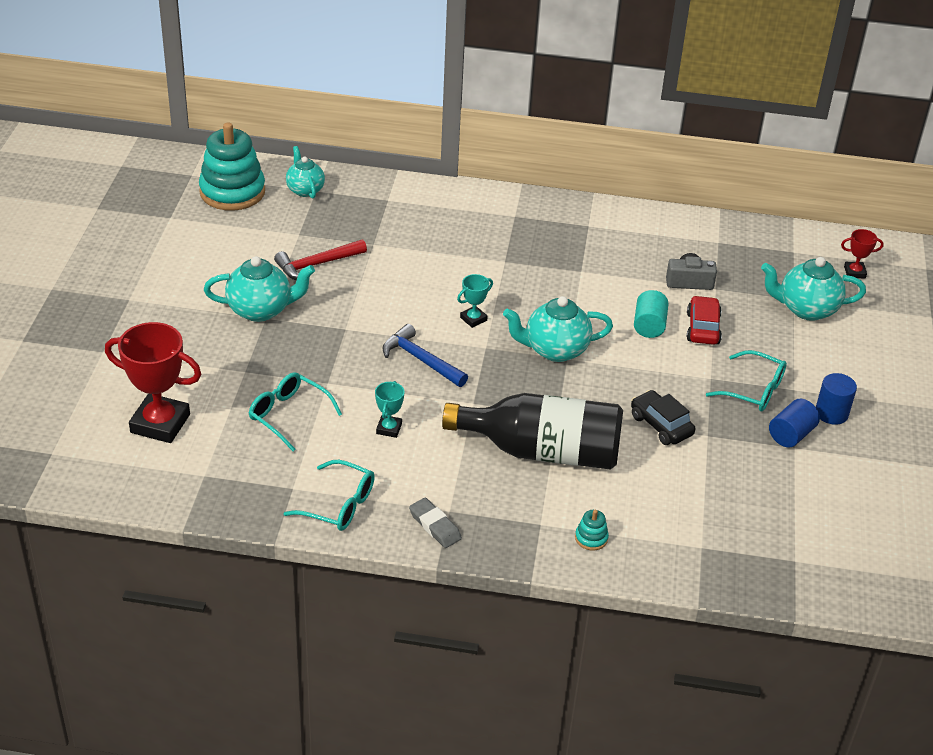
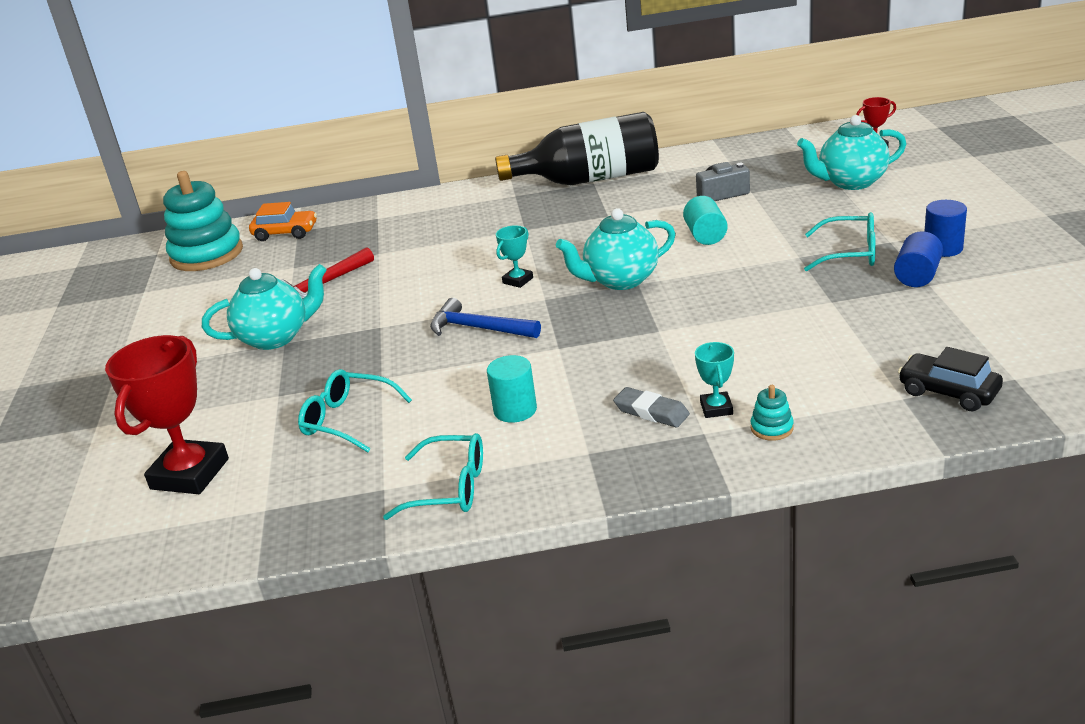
camera: 10 degrees left, 10 degrees down
(160, 423) = (190, 474): red trophy -> red trophy turned 75 degrees counterclockwise
(305, 190) = (285, 233): turquoise teapot -> orange car
(389, 428) = (474, 398): turquoise trophy -> turquoise trophy (716, 408)
(414, 452) = (515, 410): none -> turquoise cylinder
(435, 526) = (579, 473): grey eraser -> grey eraser (651, 412)
(543, 451) = (663, 366): black bottle -> black bottle (590, 179)
(661, 425) = (776, 307): black car -> black car (948, 392)
(702, 328) = (761, 223): red car -> none

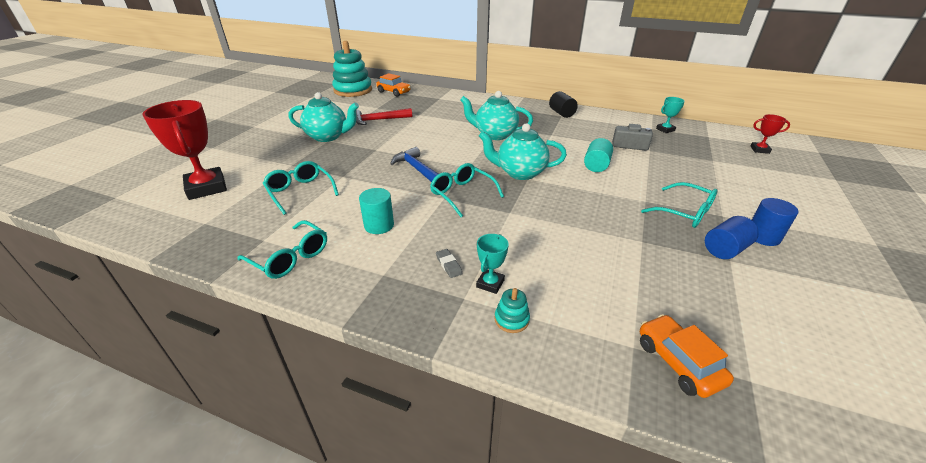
camera: 25 degrees right, 5 degrees up
(190, 474) = (206, 187): red trophy -> red trophy turned 75 degrees counterclockwise
(518, 280) = (466, 152): turquoise trophy -> turquoise trophy (665, 129)
(577, 334) = (462, 194): none -> turquoise glasses
(590, 179) = (561, 113): black bottle -> black cylinder
(651, 412) = (448, 265): grey eraser -> grey eraser, size x0.66
(851, 182) = (724, 166): turquoise teapot -> turquoise teapot (495, 135)
(948, 392) = (678, 362): black car -> orange car

